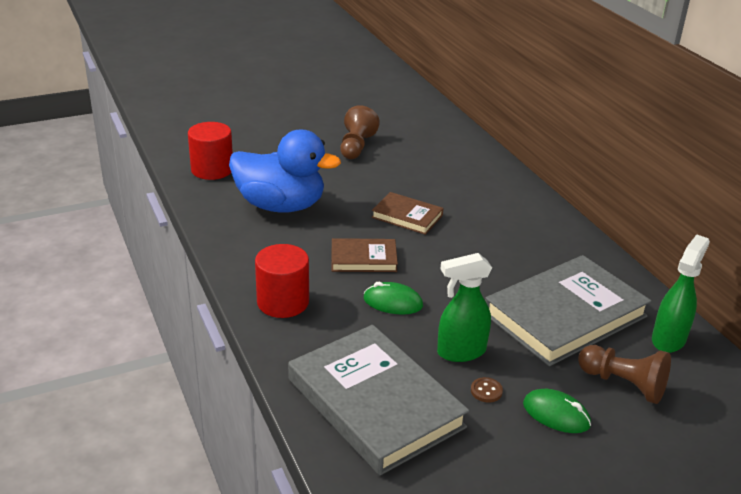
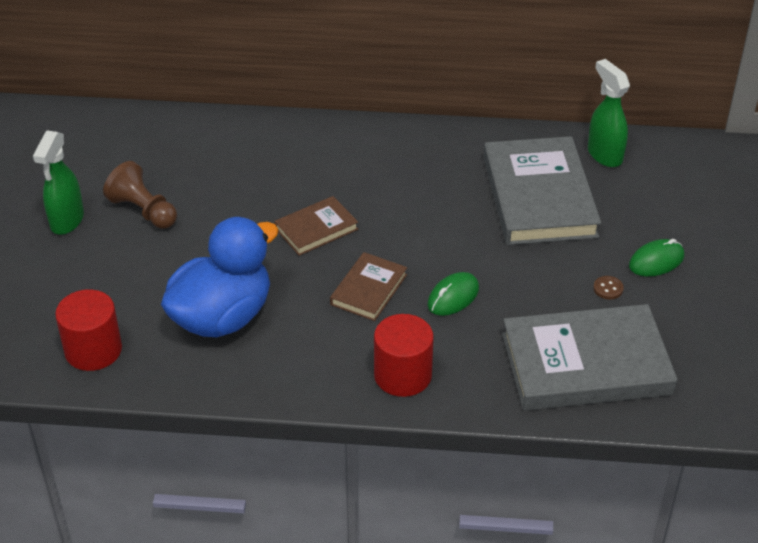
camera: 60 degrees left, 10 degrees up
(460, 352) = (550, 282): green spray bottle -> green spray bottle (67, 221)
(623, 384) = (642, 207): brown pawn -> none

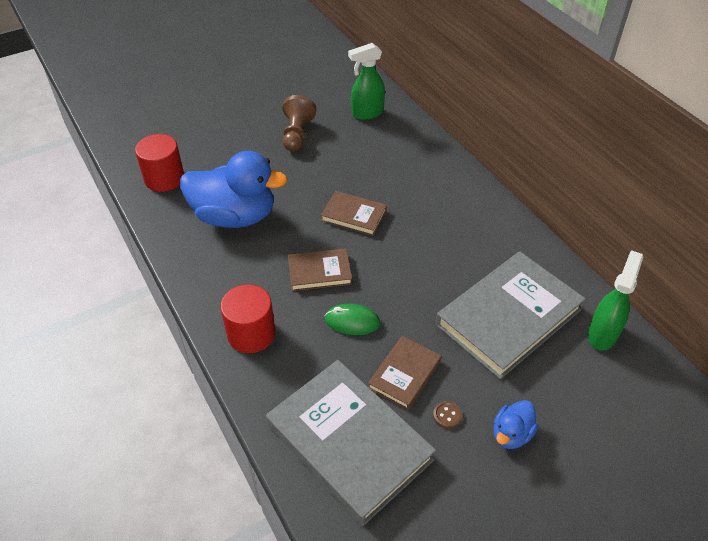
camera: 55 degrees right, 5 degrees up
(67, 221) = (260, 111): green spray bottle -> green spray bottle (367, 113)
(544, 292) = (404, 374): none -> brown book
(656, 261) = (511, 434): green mouse -> blue duck

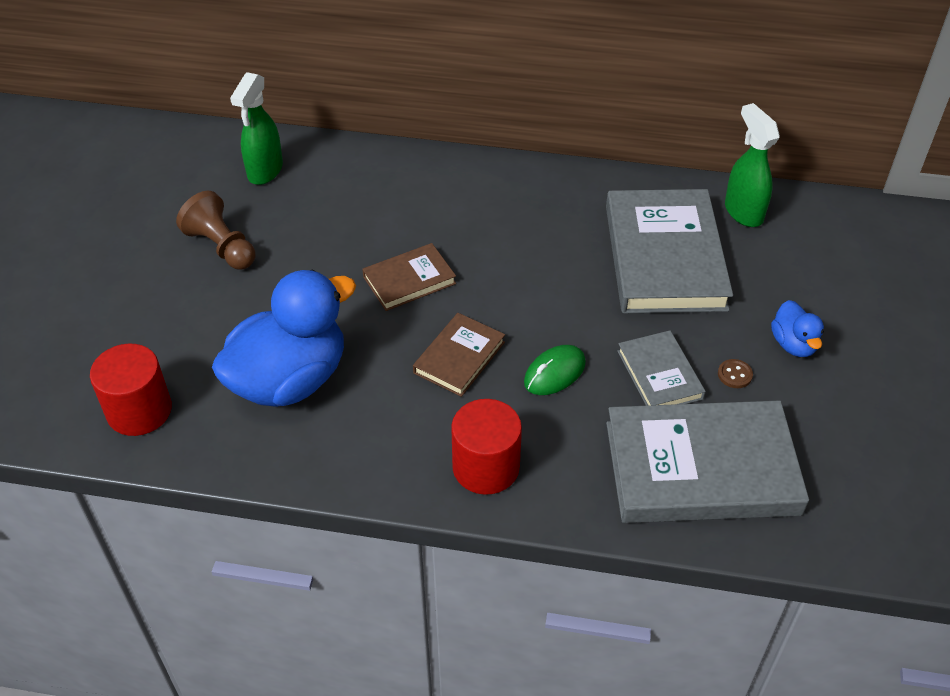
camera: 50 degrees left, 0 degrees up
(404, 374) = (660, 374): brown book -> grey book

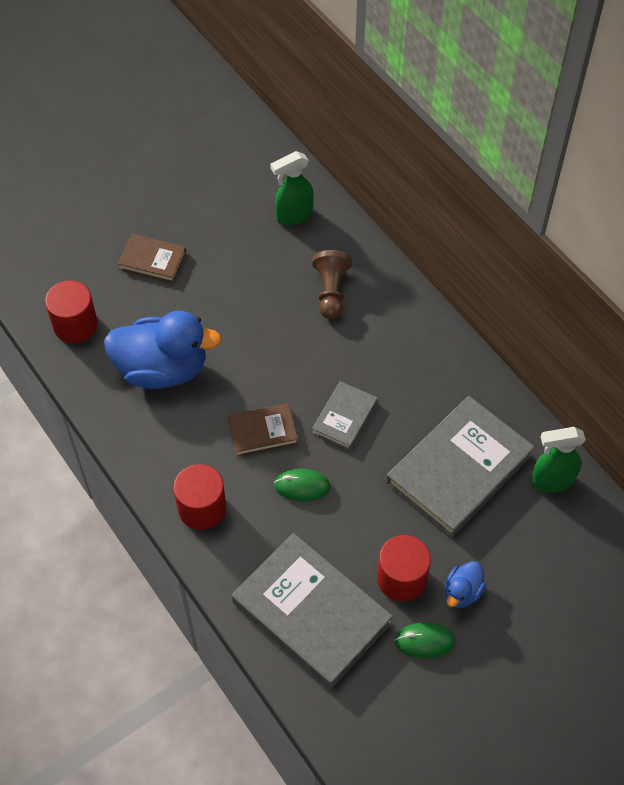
camera: 45 degrees right, 10 degrees up
(221, 247) = (216, 252): brown pawn -> brown pawn (331, 292)
(409, 280) = (292, 358): brown book -> brown book (152, 260)
(660, 374) = (359, 539): grey book -> grey book (344, 417)
(734, 375) = (401, 578): brown button -> red cylinder
(743, 212) = (551, 480): green spray bottle -> green spray bottle turned 120 degrees counterclockwise
(819, 407) = (424, 641): none -> green mouse

